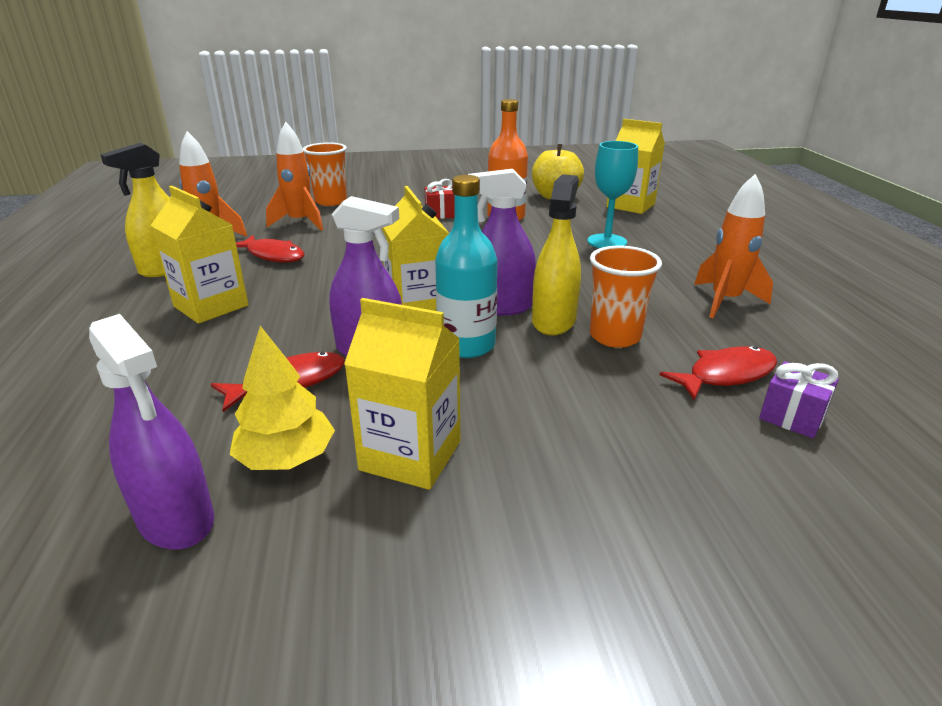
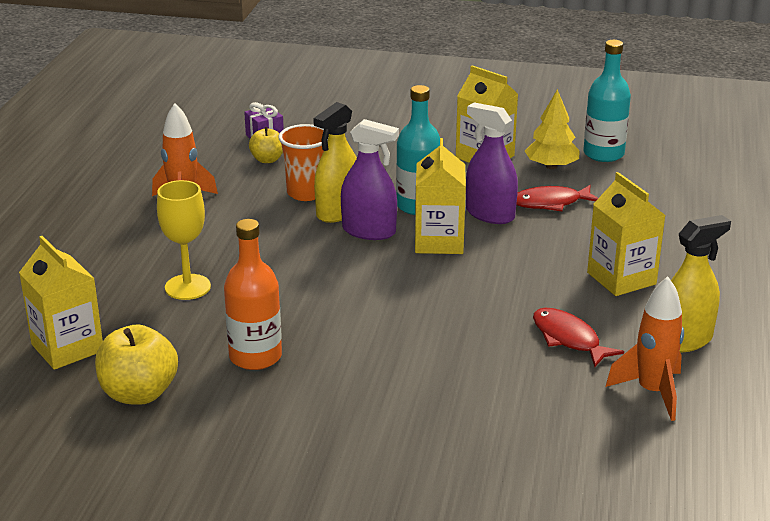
camera: 160 degrees left, 0 degrees up
(176, 519) = (603, 154): purple spray bottle -> turquoise bottle
(300, 223) = (534, 402): orange rocket -> none
(331, 201) = (483, 456): orange cup -> none
(440, 214) = (336, 383): red gift -> none
(607, 242) = (187, 287): turquoise goblet -> yellow goblet
(726, 375) = (267, 160): red fish -> yellow apple

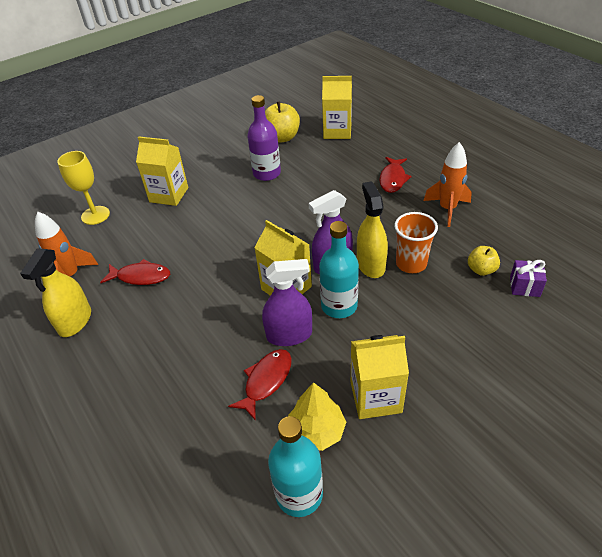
camera: 135 degrees right, 15 degrees up
(157, 255) = (393, 179): none -> red fish
(187, 287) = (349, 177): yellow goblet -> yellow goblet (95, 215)
(255, 357) = (267, 173): orange bottle -> purple bottle
(621, 278) = (149, 343): yellow carton -> yellow carton (169, 195)

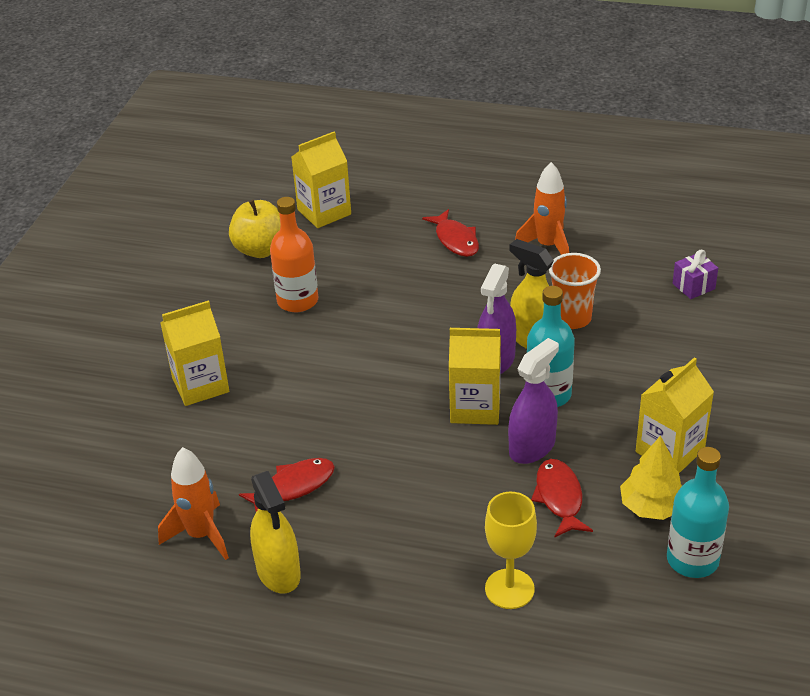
camera: 40 degrees left, 5 degrees down
(95, 215) = (130, 457): yellow goblet -> yellow goblet (509, 589)
(267, 173) = (297, 301): purple bottle -> orange bottle
(481, 270) = (641, 290): yellow apple -> none

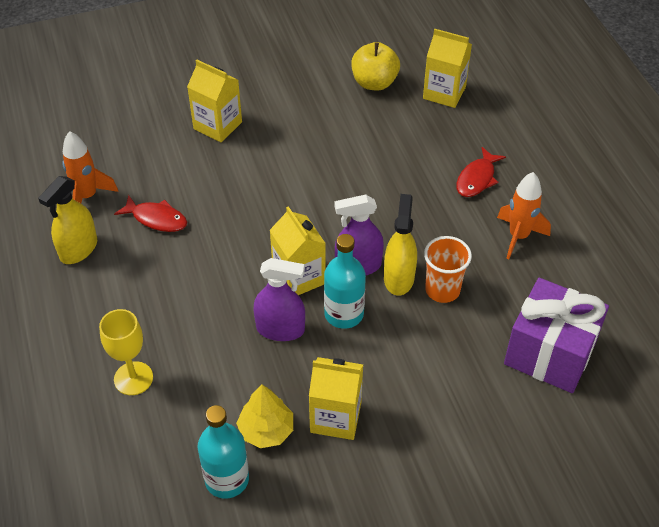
camera: 55 degrees right, 10 degrees up
(297, 301) = (336, 128): orange bottle -> none
(559, 498) = (239, 368): red fish -> none
(693, 286) = (549, 353): purple gift -> purple gift, size x2.40

